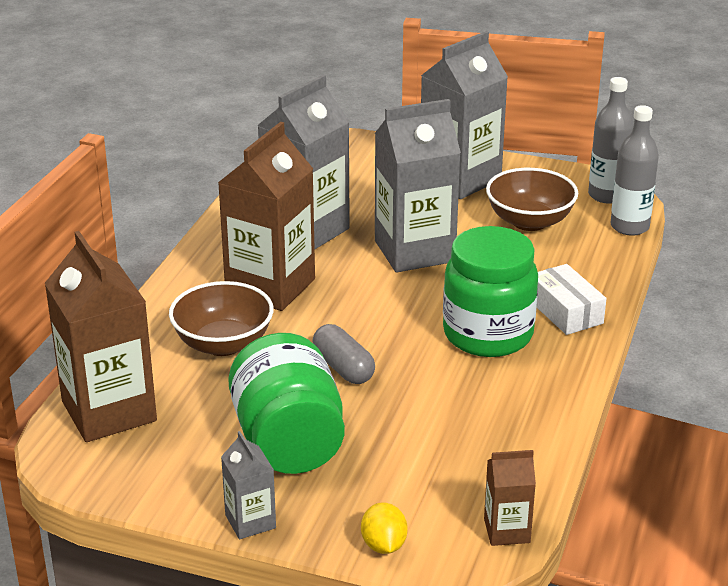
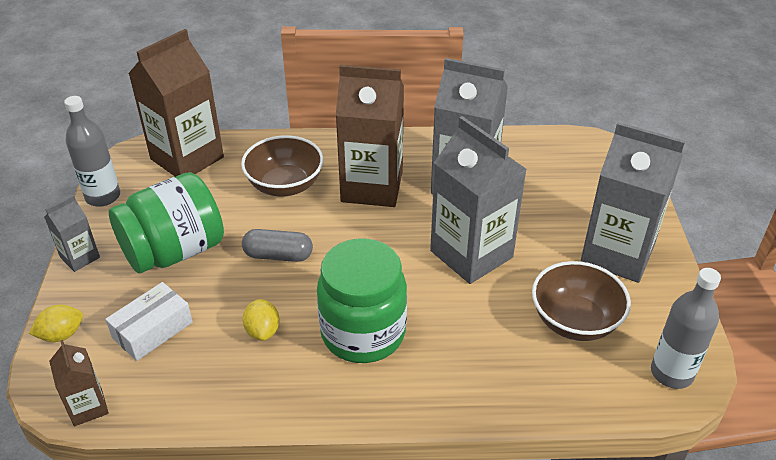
camera: 70 degrees right, 10 degrees up
(343, 368) = (278, 255): grey capsule -> grey capsule turned 60 degrees clockwise
(453, 396) = (263, 331): none -> yellow lemon
(565, 311) = (427, 381): white box -> white box (152, 330)
(629, 227) = (620, 405): grey bottle -> grey bottle (103, 196)

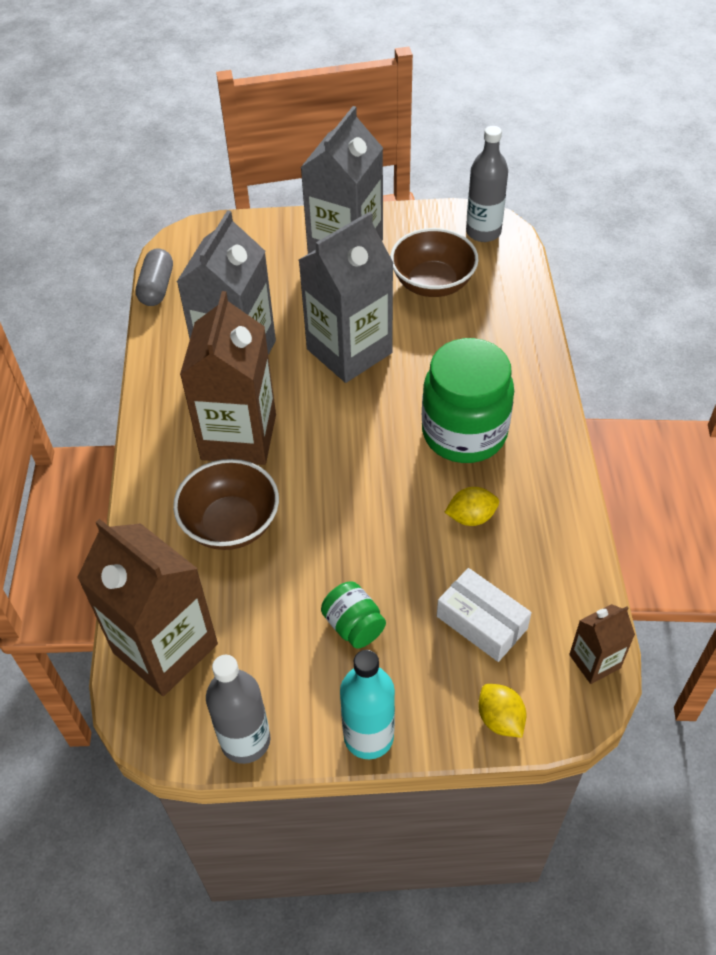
camera: 90 degrees left, 10 degrees up
(80, 257) = (368, 736): grey carton -> turquoise bottle
(174, 251) = (354, 625): green jar -> green jar, size x0.47
(278, 255) = (357, 516): grey capsule -> grey capsule (157, 287)

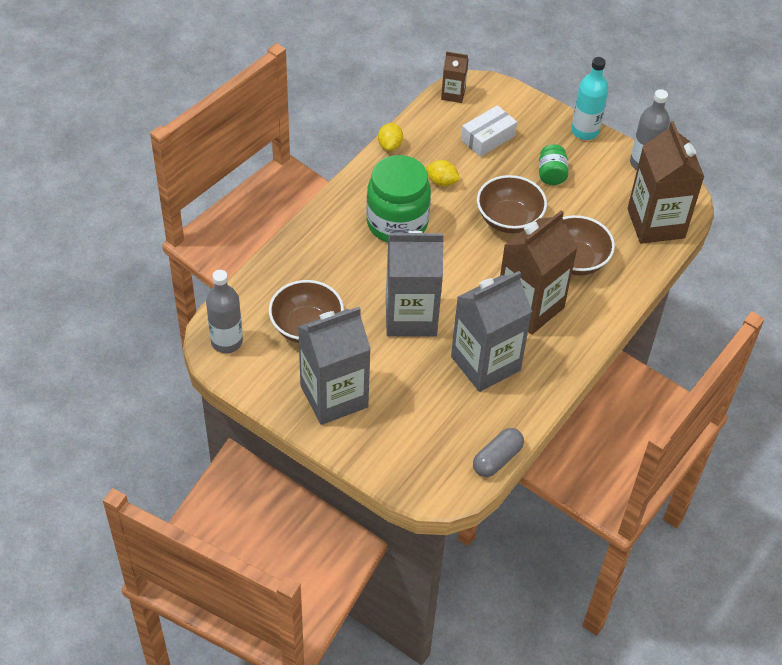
camera: 145 degrees left, 0 degrees up
(350, 523) = (509, 219): none -> brown bowl
(481, 622) = (488, 138): white box -> white box turned 60 degrees clockwise
(500, 719) = (519, 102): yellow lemon -> yellow lemon (390, 145)

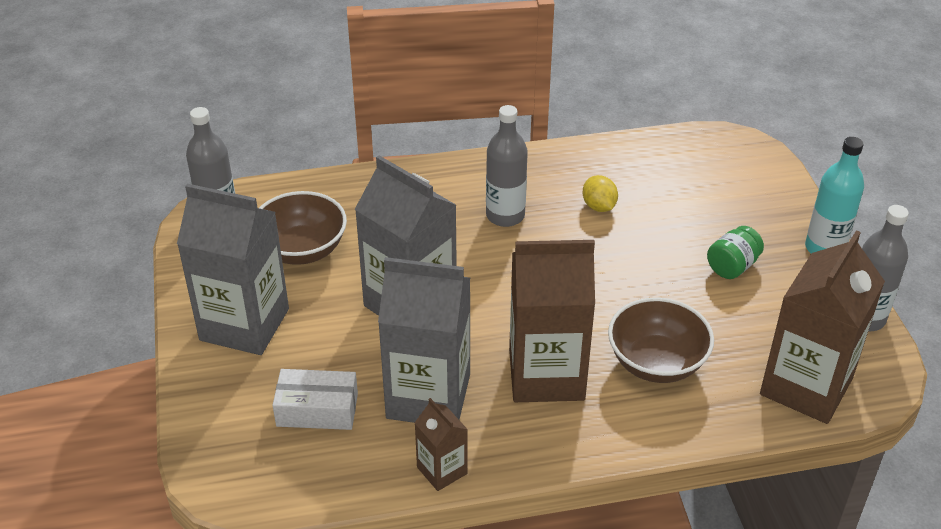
camera: 45 degrees right, 10 degrees down
(390, 145) = (585, 148): yellow lemon -> none
(397, 223) = (505, 216): green jar -> grey bottle
(453, 94) = (709, 139): brown carton -> brown carton (442, 470)
(488, 138) = (700, 195): white box -> white box (317, 410)
(497, 459) = (318, 497): grey capsule -> none
(509, 219) = (629, 280): brown bowl -> none

